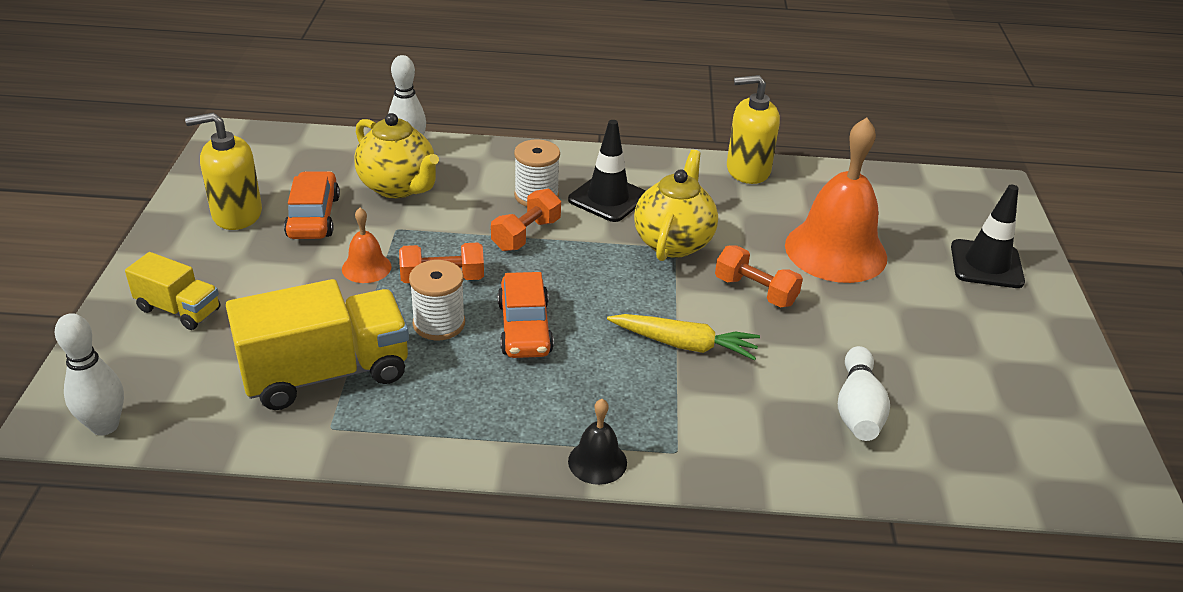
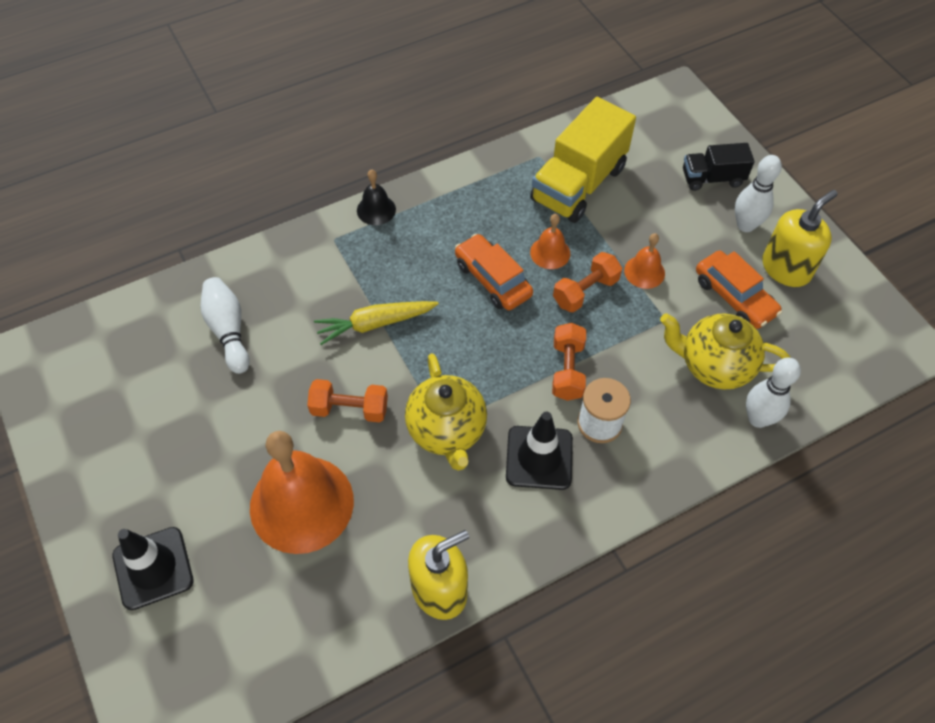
camera: 150 degrees right, 20 degrees up
(105, 426) = (651, 101): white bowling pin -> white bowling pin (745, 225)
(179, 310) = (712, 178): yellow truck -> black truck
(439, 324) = (550, 253): white spool -> orange bell

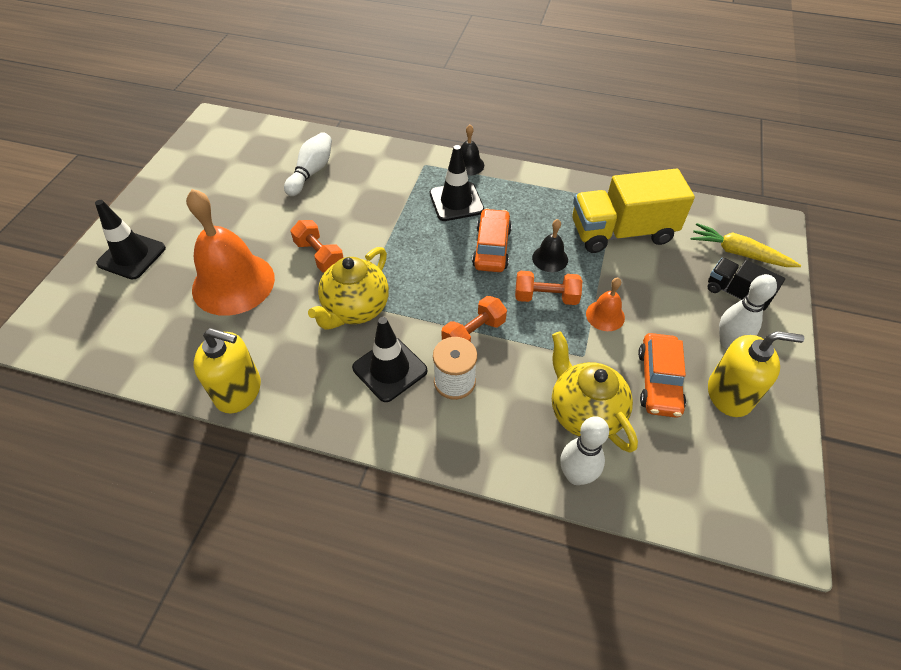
camera: 45 degrees right, 5 degrees down
(375, 324) = (390, 222): yellow carrot -> yellow carrot (738, 253)
(410, 257) = (456, 202): none -> black traffic cone
(550, 253) = (550, 258): orange bell -> black bell

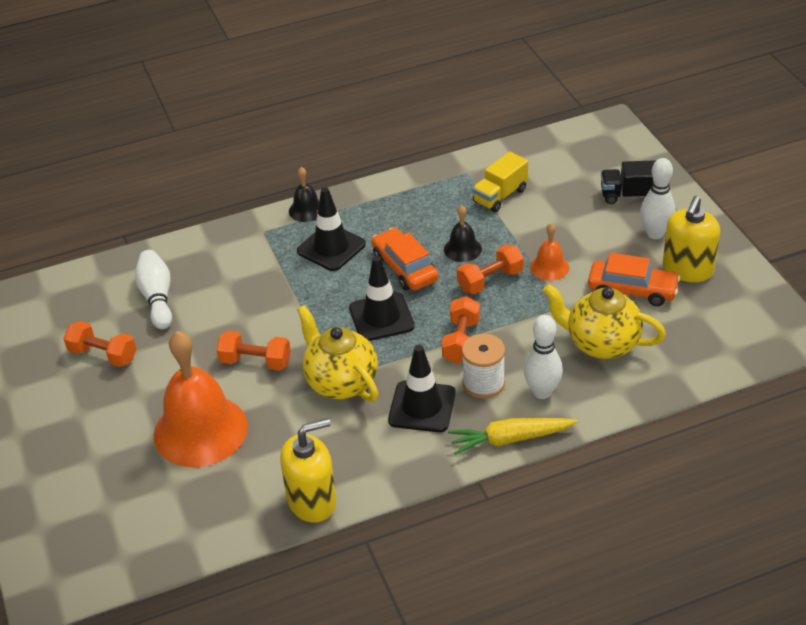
camera: 35 degrees left, 10 degrees down
(132, 256) = (63, 470): black traffic cone -> black traffic cone (381, 317)
(239, 192) = (103, 355): none -> orange dumbbell
(355, 309) = (341, 382): yellow teapot -> yellow teapot turned 150 degrees clockwise
(576, 475) = (635, 387): white bowling pin -> white bowling pin (542, 392)
(622, 232) = (500, 196): yellow truck -> yellow truck, size x0.55
(658, 381) = (632, 290): orange car -> orange car turned 45 degrees counterclockwise
(729, 394) = (687, 269): yellow soap dispenser -> yellow soap dispenser turned 150 degrees clockwise
(738, 253) = (604, 163): yellow carrot -> yellow carrot (510, 439)

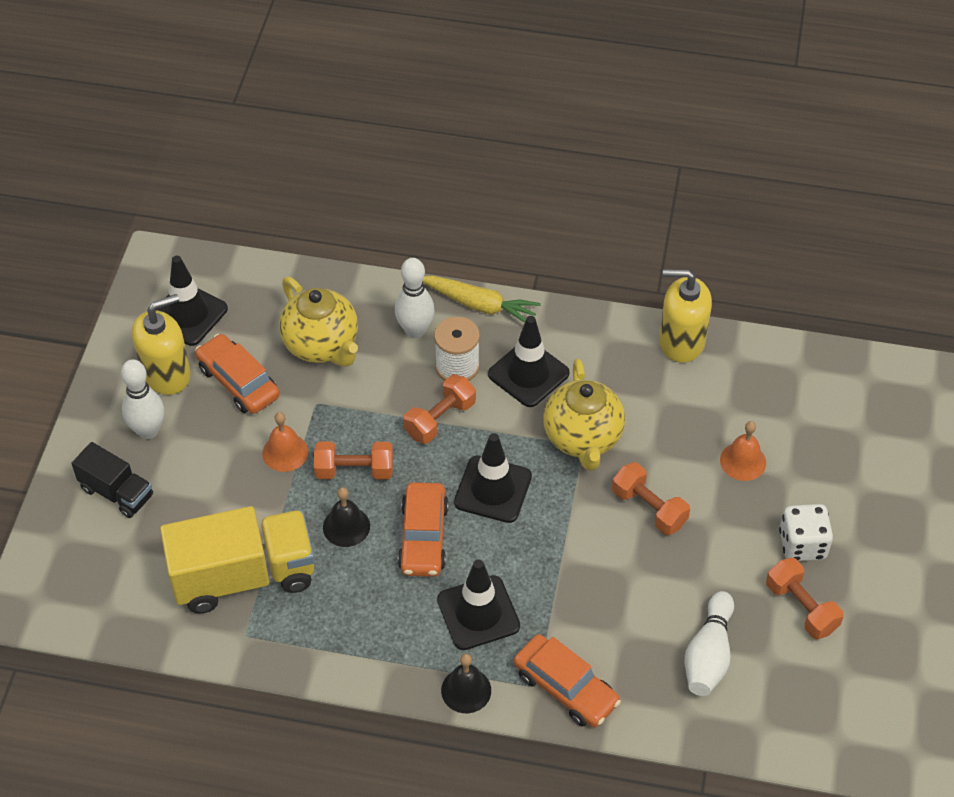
camera: 150 degrees left, 10 degrees up
(121, 395) = (802, 544): none -> white dice
(200, 430) = (743, 461): orange bell -> orange bell, size x0.46
(243, 239) = (565, 688): none -> orange car
(500, 196) = (244, 576): yellow truck -> yellow truck, size x1.80
(724, 312) = (188, 314): none -> black traffic cone

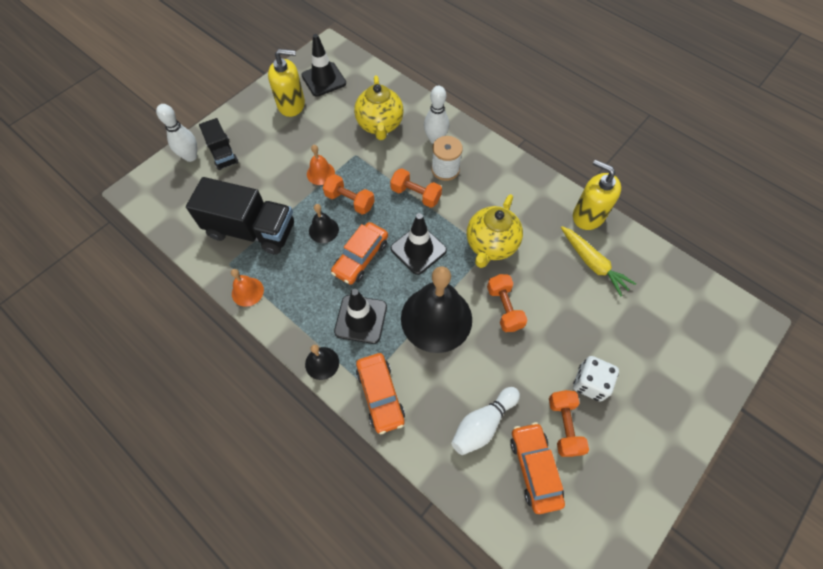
camera: 30 degrees right, 10 degrees up
(148, 430) = (261, 129): white bowling pin -> white bowling pin (191, 156)
(238, 382) = (324, 125): orange car -> orange car (534, 468)
(244, 576) = (251, 230): yellow truck -> black truck
(440, 419) = (416, 194): orange dumbbell -> orange dumbbell turned 45 degrees clockwise
(479, 305) = (480, 141): yellow carrot -> yellow carrot (592, 263)
(528, 374) = (483, 192): black traffic cone -> none
(573, 563) = (436, 318): none -> black bell
(743, 461) = (582, 308): orange bell -> orange bell (247, 291)

